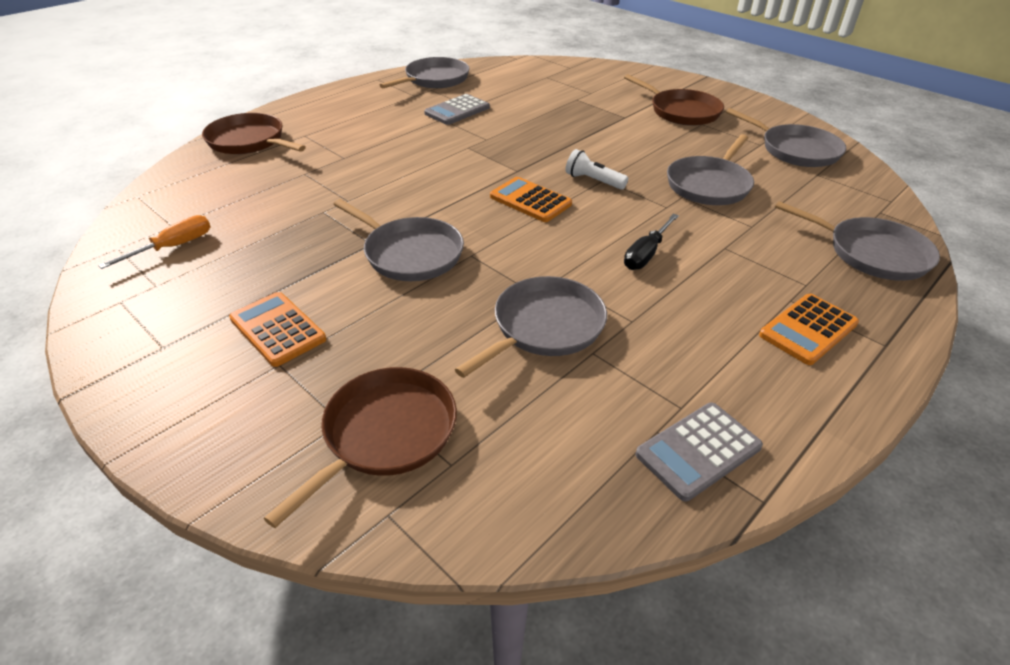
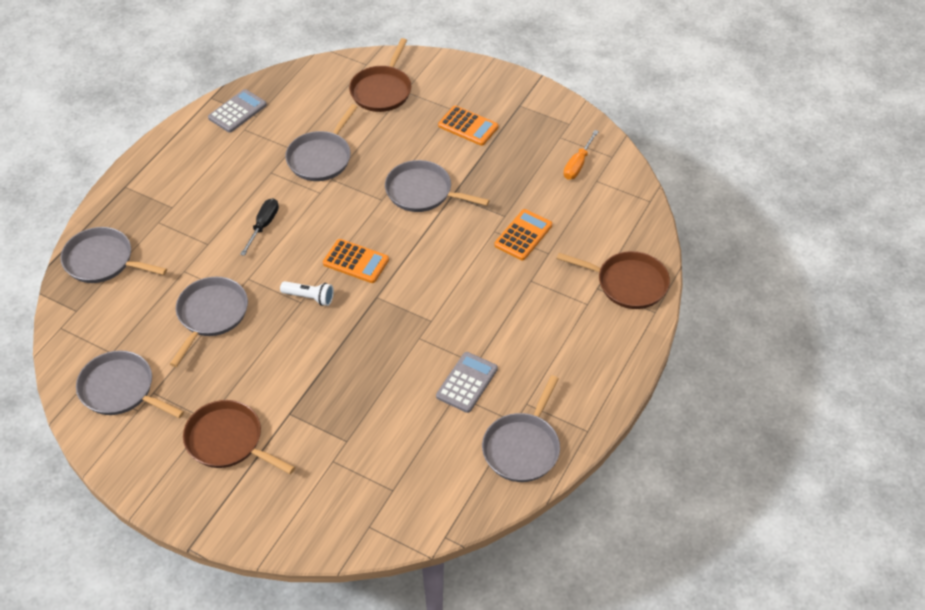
camera: 165 degrees right, 10 degrees up
(808, 329) = (167, 188): orange calculator -> orange calculator (523, 235)

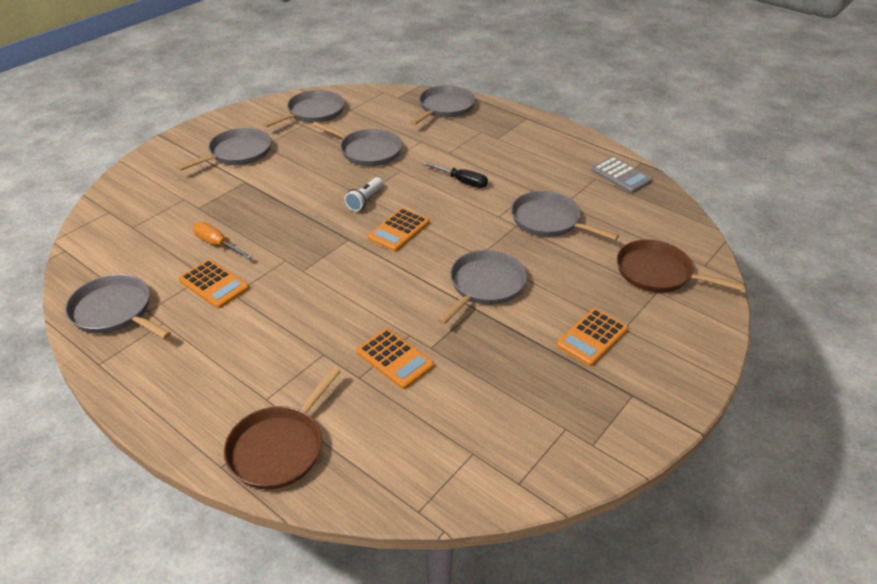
camera: 100 degrees right, 10 degrees down
(227, 441) = (238, 153): brown pan -> grey pan
(467, 382) = (214, 284): grey calculator -> orange calculator
(578, 164) = (508, 438): orange screwdriver -> orange screwdriver (217, 244)

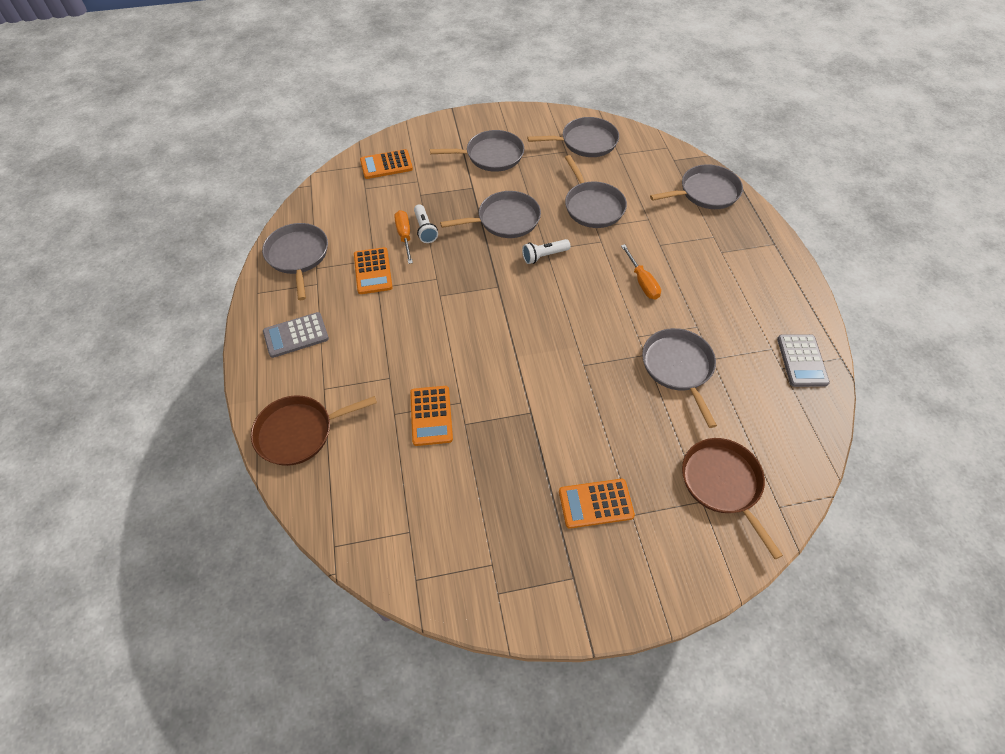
camera: 40 degrees right, 15 degrees up
(186, 374) = (296, 335): none -> grey calculator
(232, 230) = (425, 229): none -> white flashlight
(398, 230) = (542, 301): orange calculator -> orange calculator (386, 165)
(462, 181) = (642, 282): black screwdriver -> orange screwdriver
(485, 285) = (559, 396): grey pan -> grey pan (505, 220)

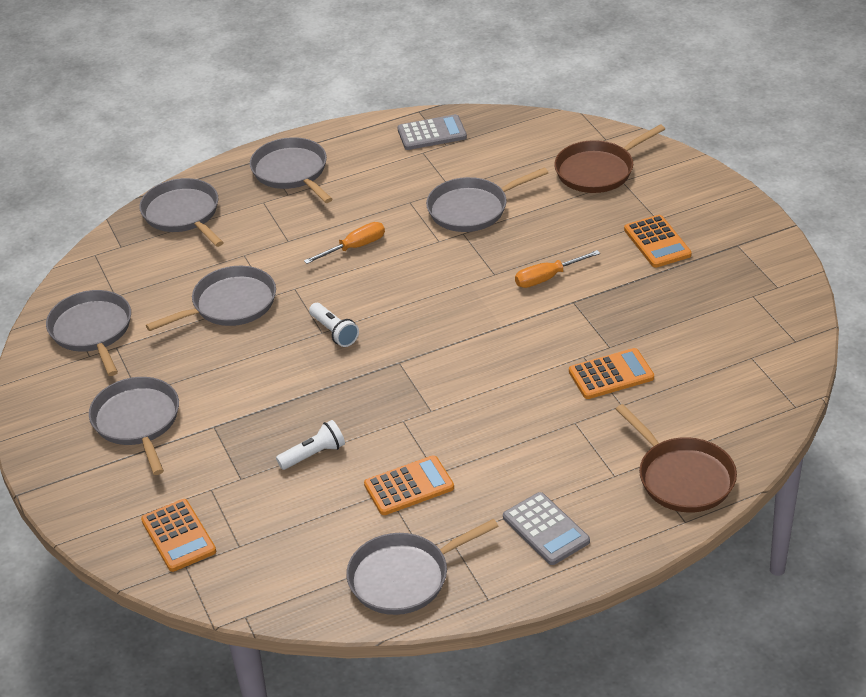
camera: 100 degrees left, 15 degrees down
(404, 236) = (332, 472): orange screwdriver -> orange screwdriver (547, 278)
(505, 220) = (275, 379): grey pan -> grey pan (291, 172)

